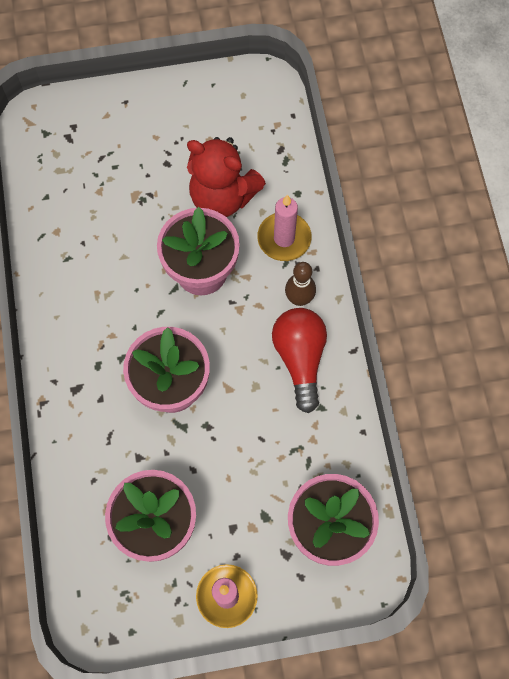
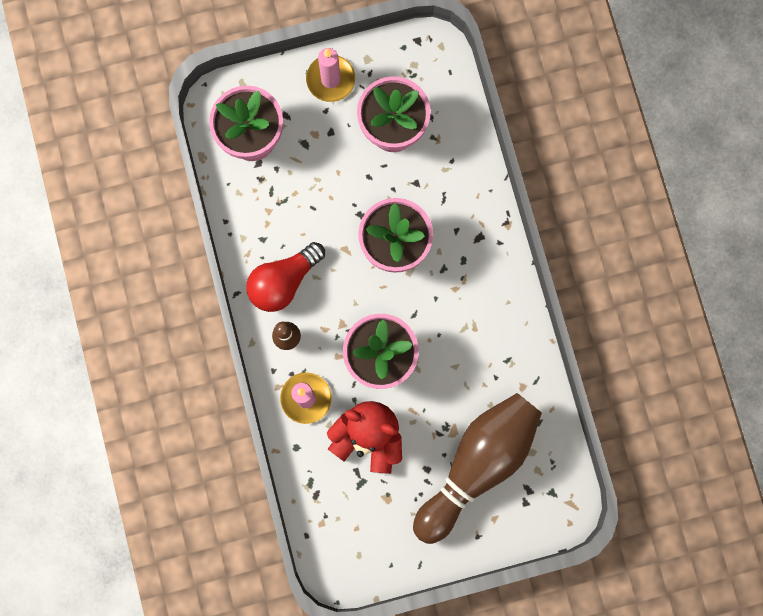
camera: 175 degrees right, 10 degrees up
(115, 163) = (477, 464): none -> brown bowling pin
(300, 358) = (284, 282): red light bulb -> red light bulb turned 60 degrees clockwise

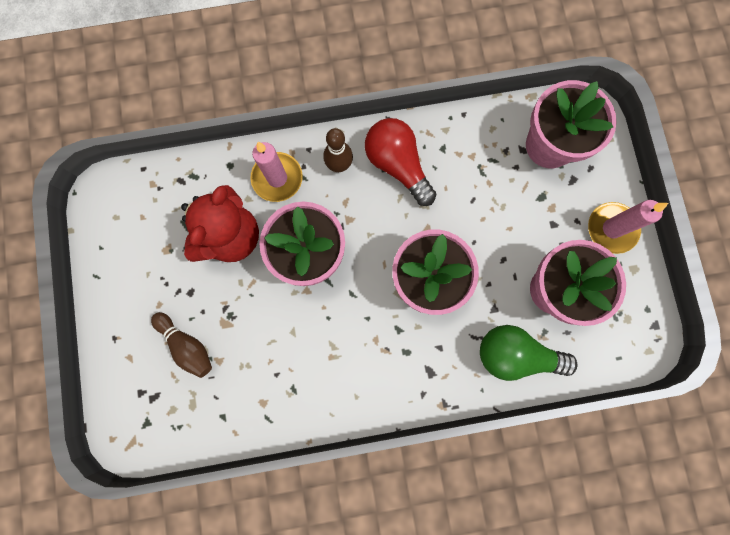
camera: 95 degrees right, 0 degrees up
(456, 162) = (515, 354): none -> green light bulb
(477, 464) = (187, 345): brown bowling pin -> brown bowling pin, size x0.44

